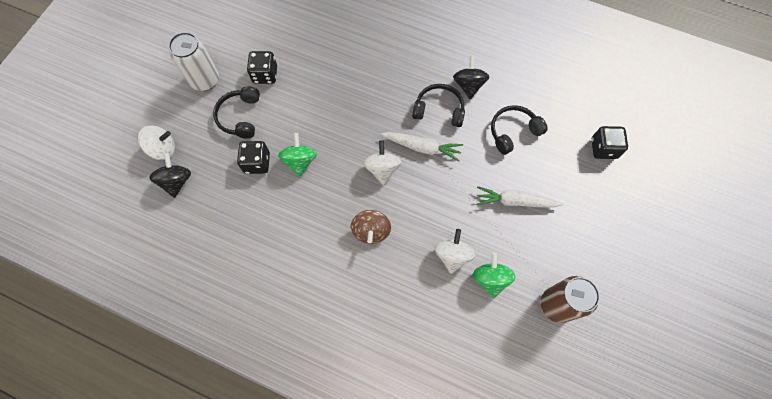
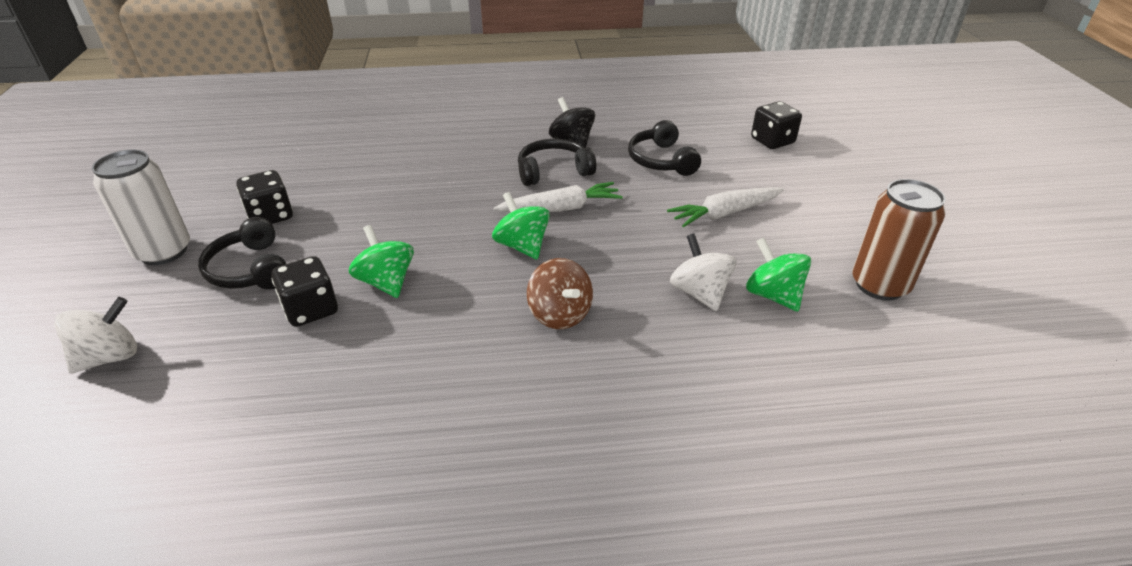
camera: 30 degrees left, 30 degrees down
(176, 181) = (158, 388): black spinning top -> none
(382, 169) = (522, 246): white spinning top -> green spinning top
(513, 132) = (661, 160): black headphones -> black headphones turned 45 degrees counterclockwise

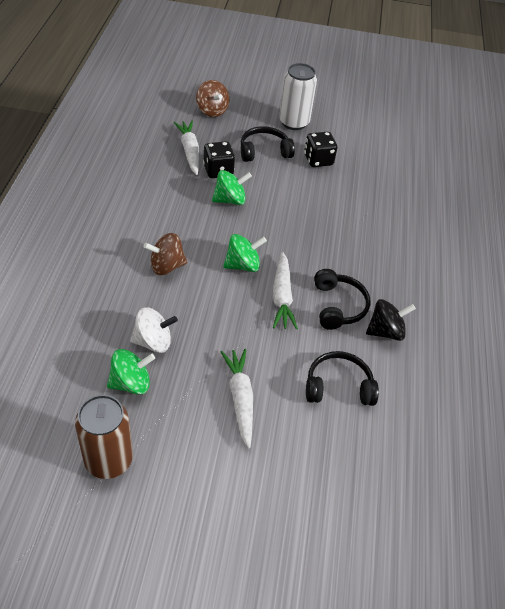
camera: 100 degrees right, 10 degrees up
(110, 357) = (212, 110): white spinning top -> brown spinning top
(255, 357) = (189, 151): none -> white carrot
(772, 141) = (355, 502): black dice -> none

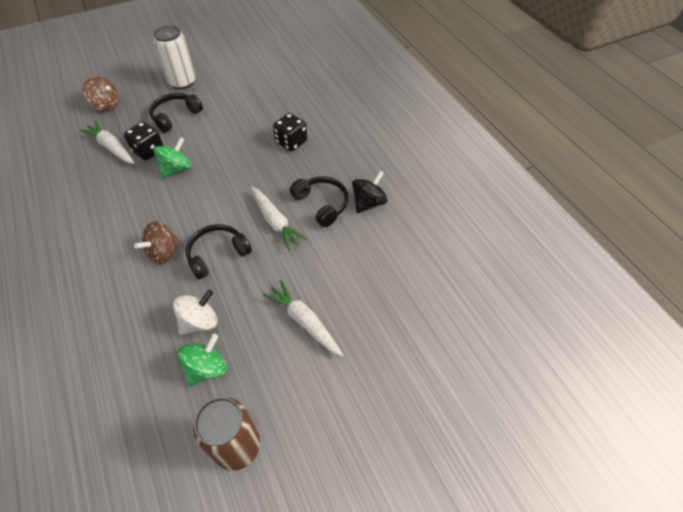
camera: 30 degrees left, 5 degrees up
(243, 265) = (226, 215): green spinning top -> none
(318, 160) = (223, 102): black dice -> black dice (291, 142)
(338, 386) = (367, 264): black headphones -> black headphones (217, 254)

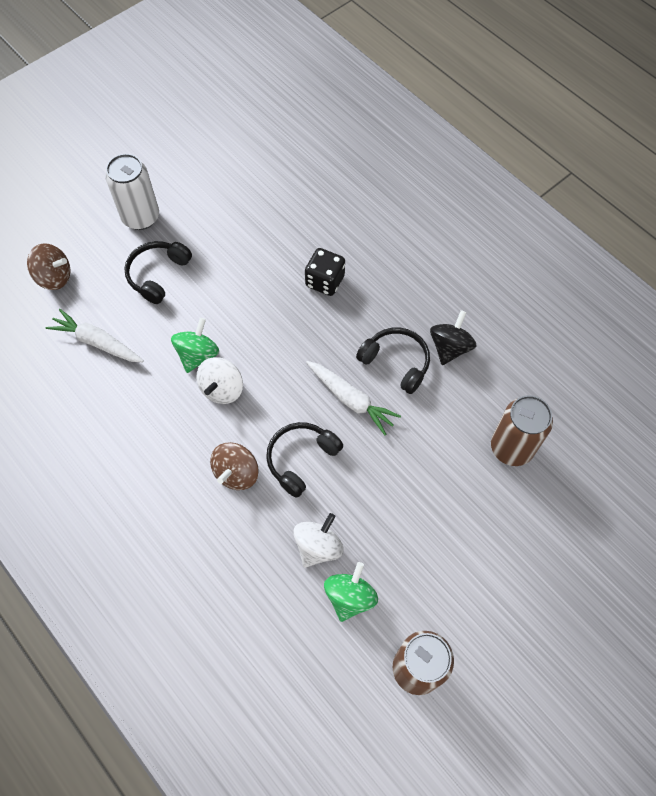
camera: 15 degrees left, 10 degrees up
(148, 151) = (148, 336): black dice -> none
(182, 194) = (222, 389): none -> white spinning top
(304, 321) = (432, 516): white carrot -> none
(392, 285) = (511, 447): none -> brown can

